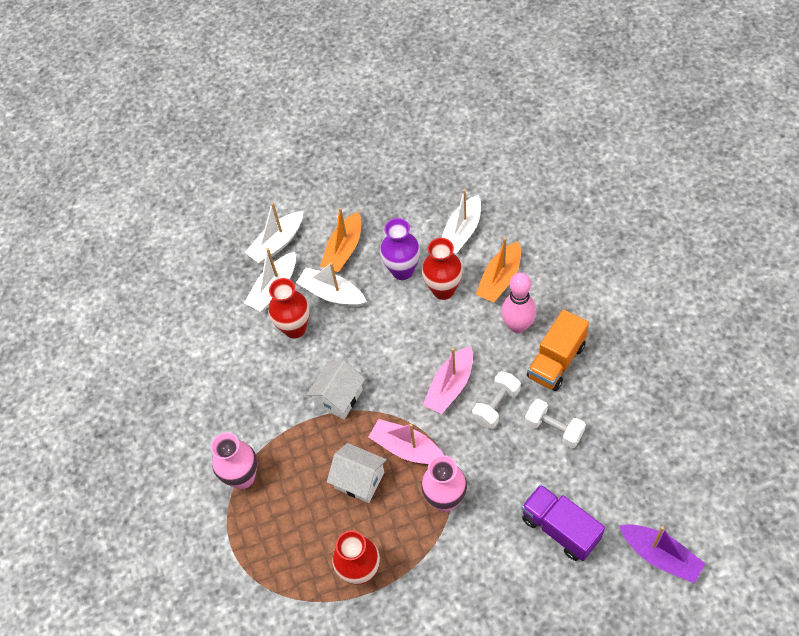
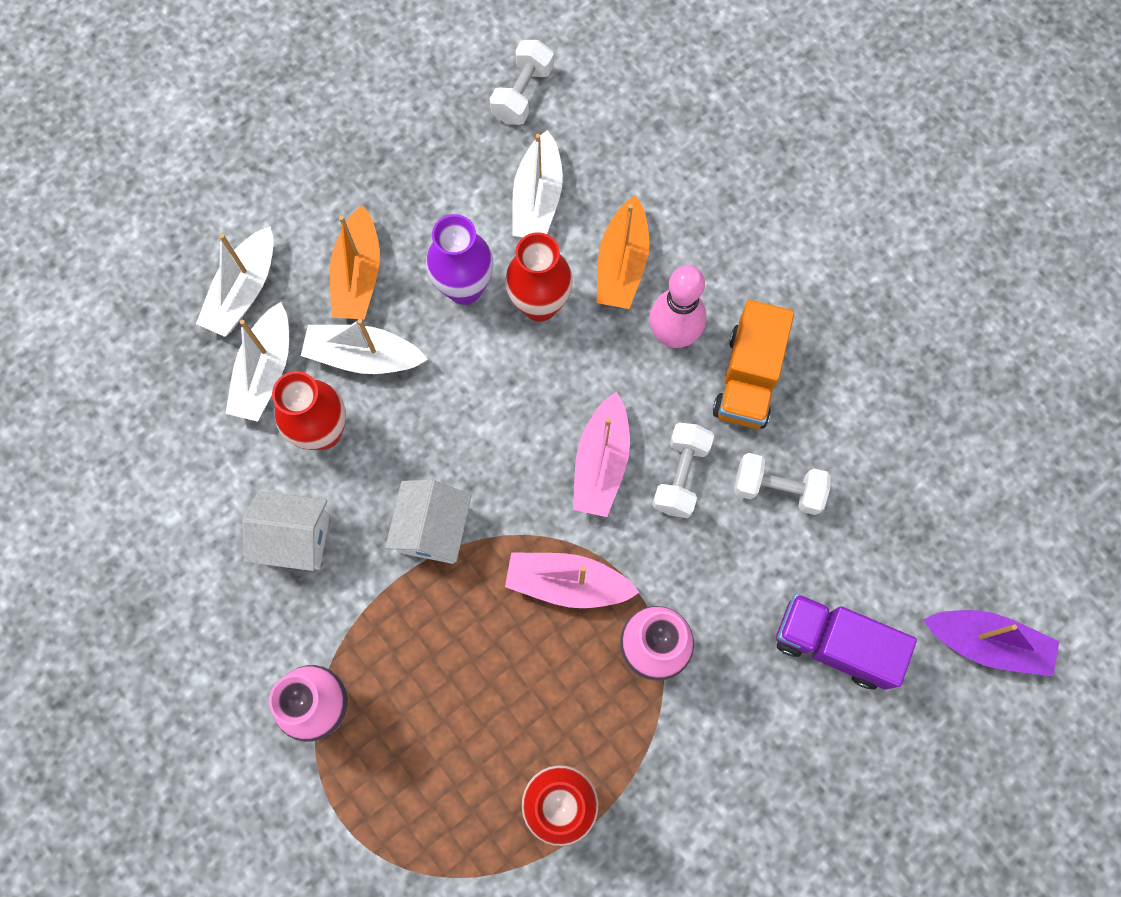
camera: 25 degrees left, 15 degrees up
(359, 480) = (510, 656): white house -> white house (295, 538)
(472, 174) = (522, 94): none -> white dumbbell

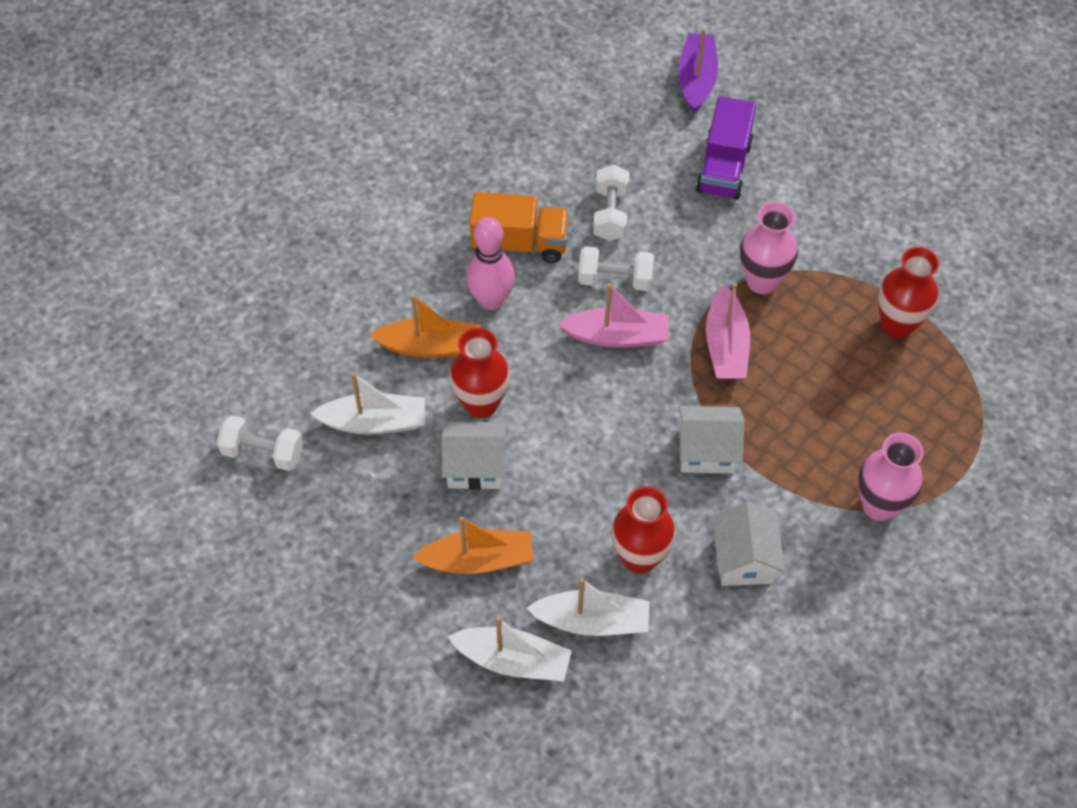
camera: 100 degrees left, 15 degrees down
(363, 356) = (559, 538): white boat -> none
(464, 288) = (475, 466): purple vase -> white house

